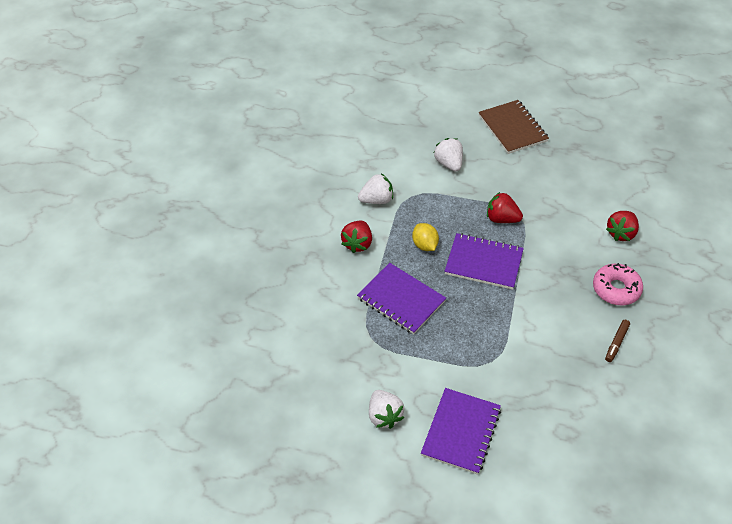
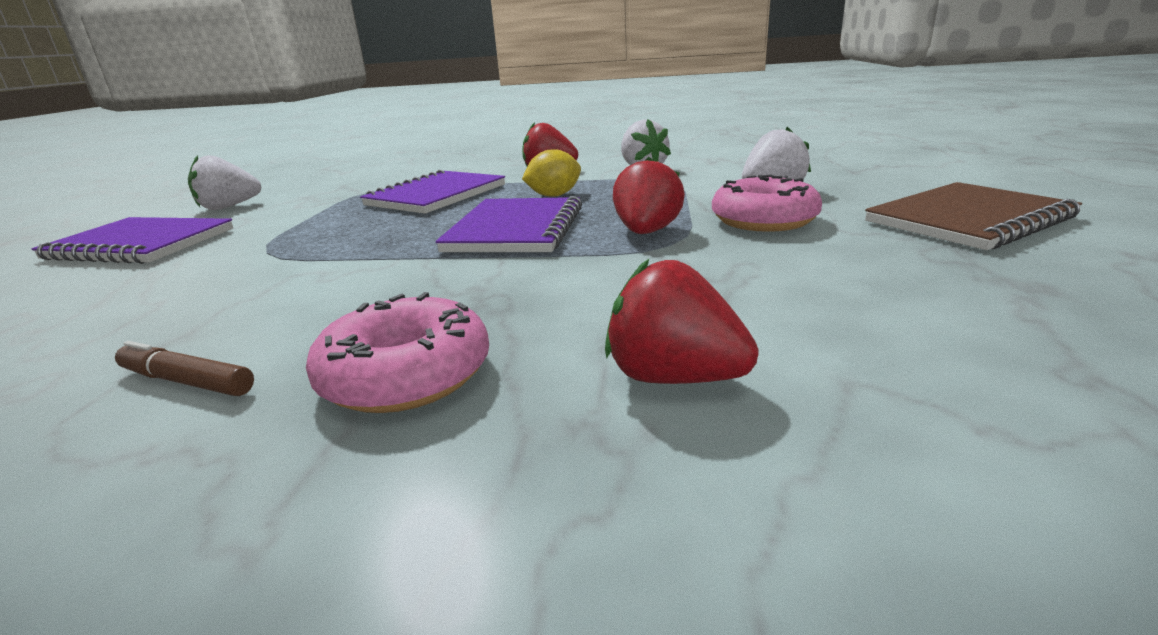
camera: 85 degrees right, 25 degrees down
(496, 180) = (764, 220): none -> pink donut

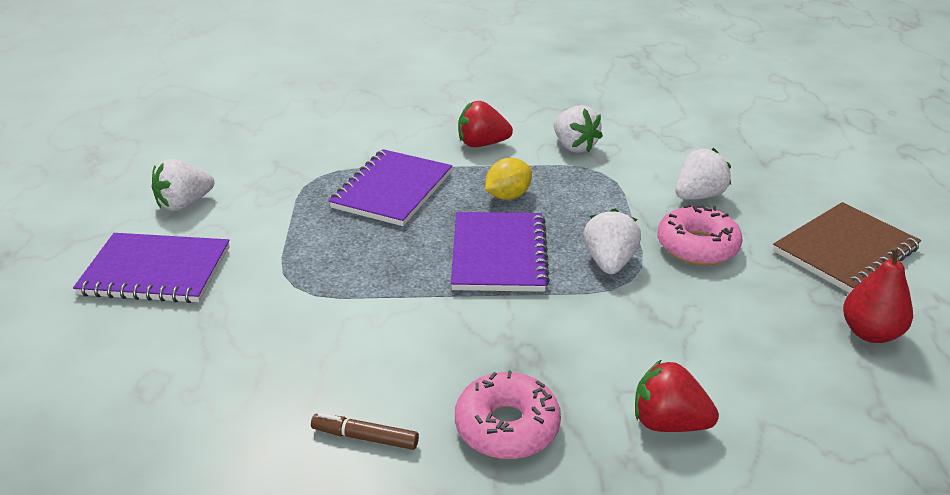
camera: 10 degrees left, 10 degrees up
(647, 232) = (609, 262): red strawberry -> white strawberry
(1029, 285) = (870, 333): none -> red pear

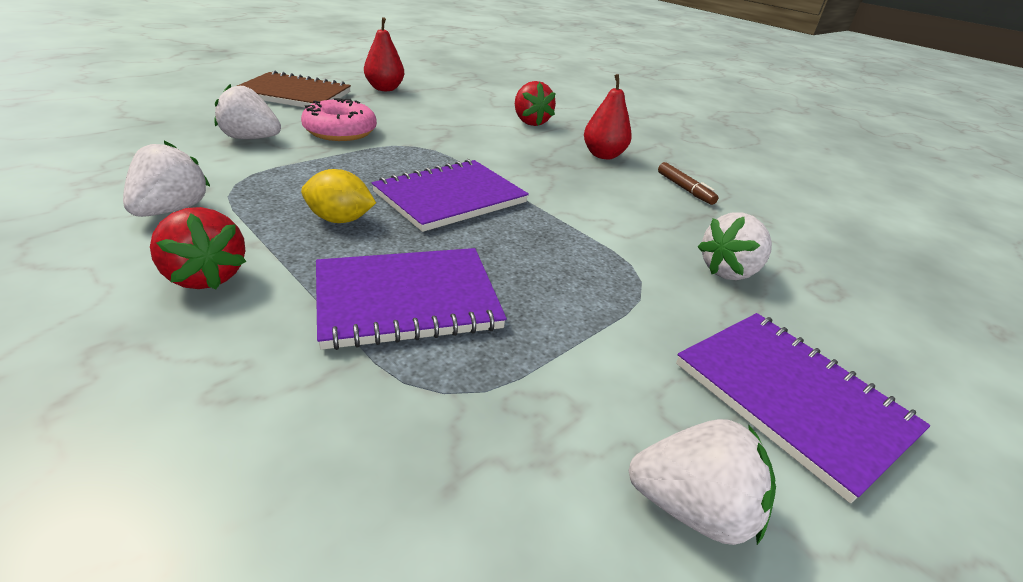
camera: 135 degrees left, 0 degrees up
(507, 426) = (603, 155): pink donut -> red pear
(609, 262) = (402, 155): white strawberry -> white strawberry (728, 271)

